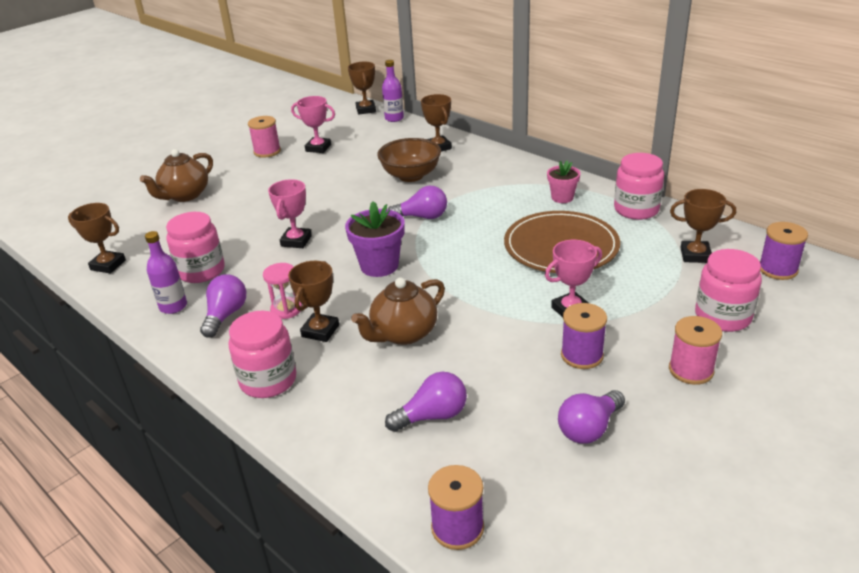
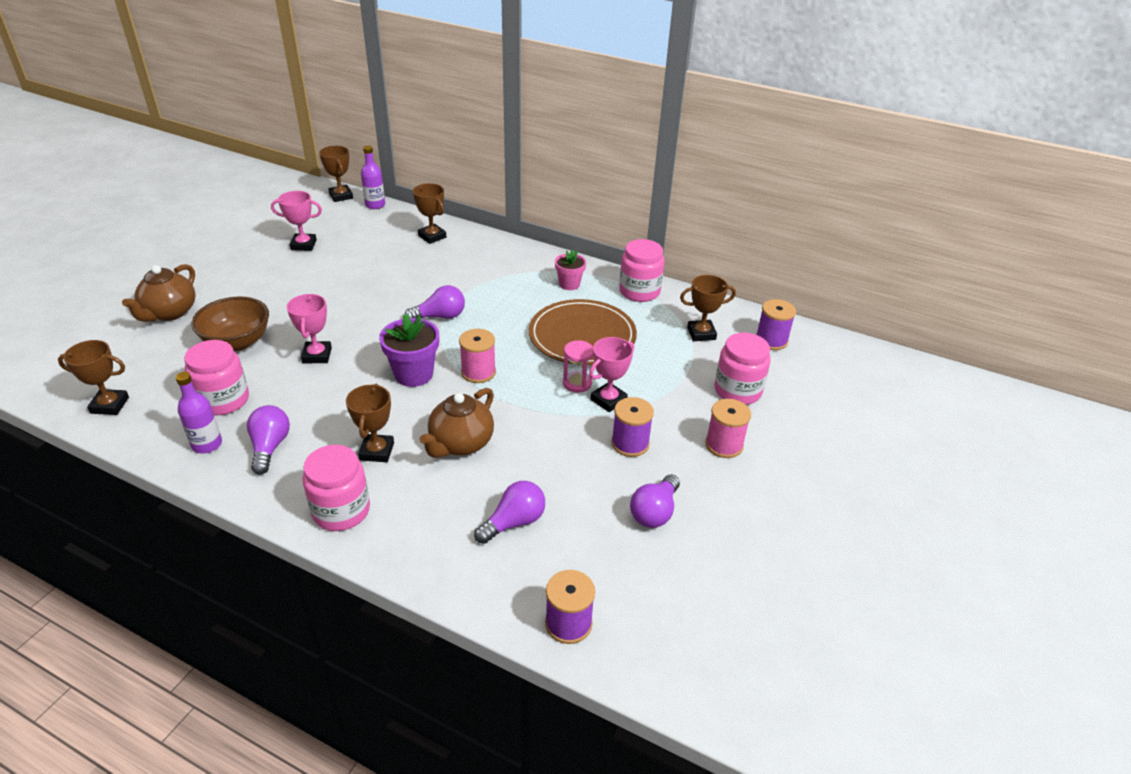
camera: 20 degrees left, 5 degrees up
(267, 151) = (247, 253): pink spool -> pink spool (478, 372)
(286, 309) = (333, 433): pink hourglass -> pink hourglass (577, 383)
(411, 176) = (414, 271): brown bowl -> brown bowl (237, 342)

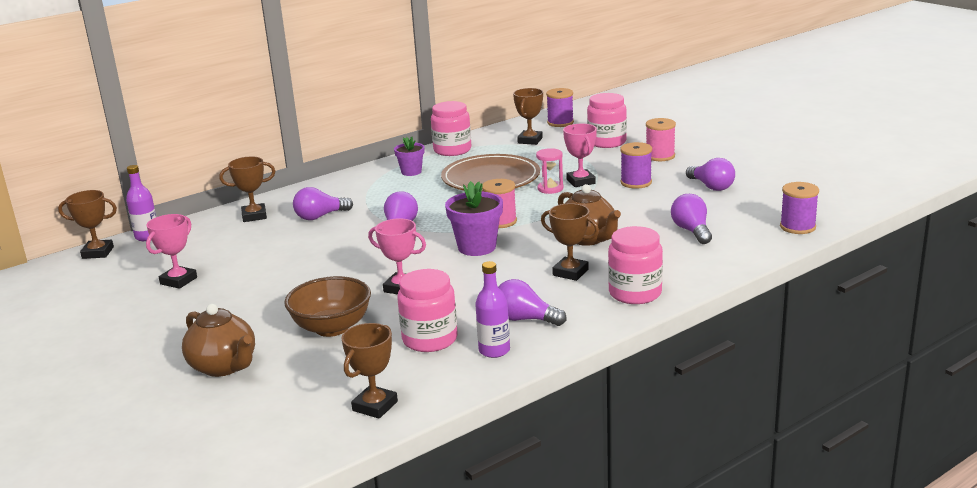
camera: 60 degrees left, 15 degrees down
(445, 268) = (320, 216): none -> purple light bulb
(569, 284) = (411, 172): pink flower pot -> purple flower pot

